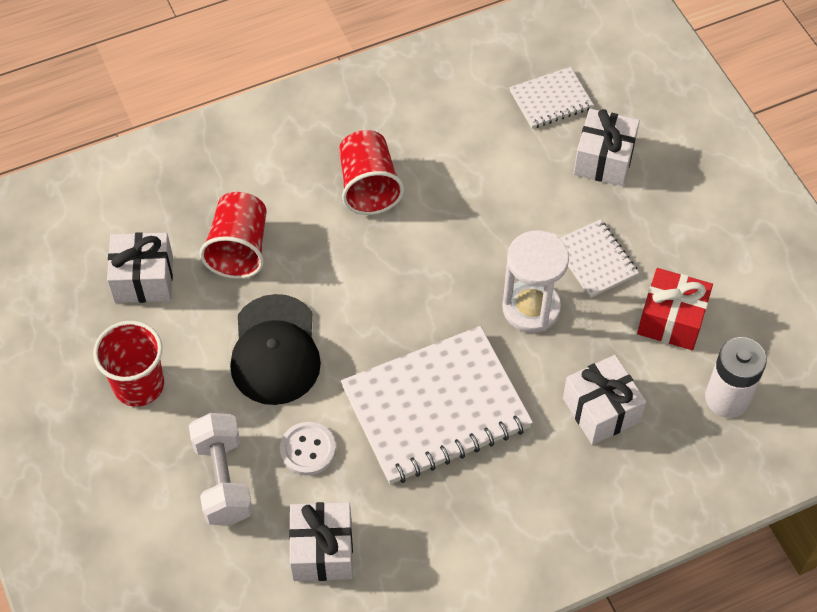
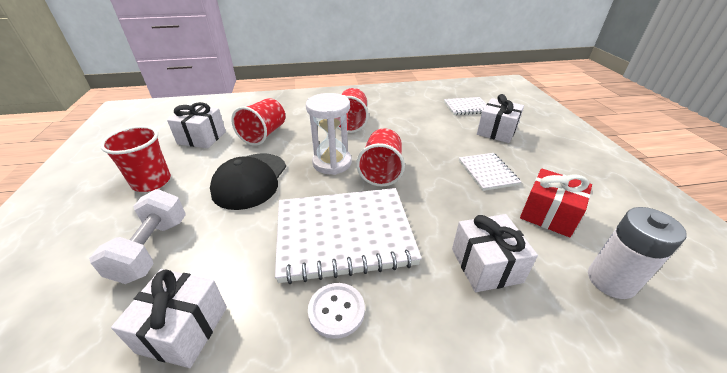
camera: 15 degrees right, 20 degrees down
(308, 449) = (230, 242): white button -> white button (336, 311)
(449, 290) = (381, 171): none -> red cup
(531, 308) = (436, 189): white hourglass -> white hourglass (332, 163)

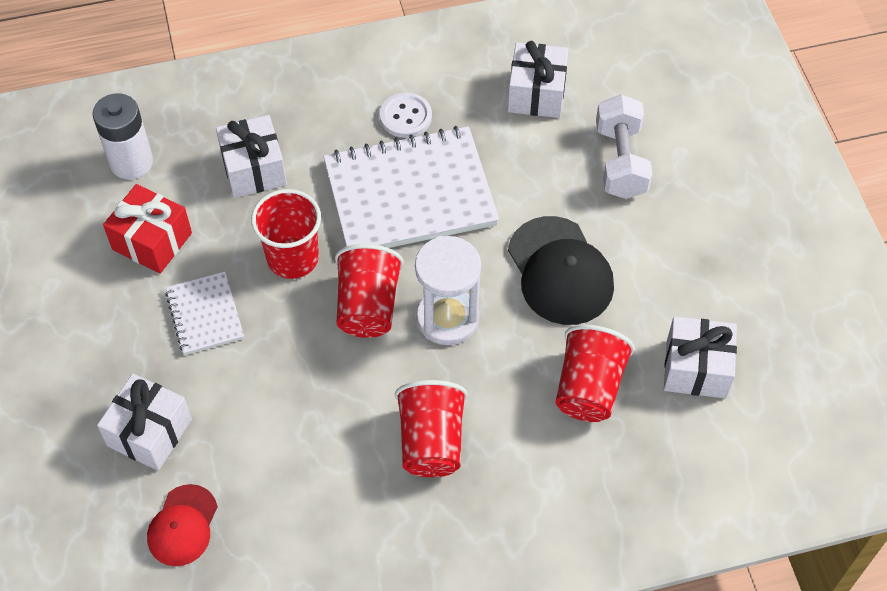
camera: 175 degrees right, 20 degrees up
(152, 182) = (700, 258): red cup -> red cup (293, 258)
(250, 180) = (560, 271): black cap -> black cap turned 150 degrees clockwise
(466, 107) = (182, 526): white notebook -> red cap

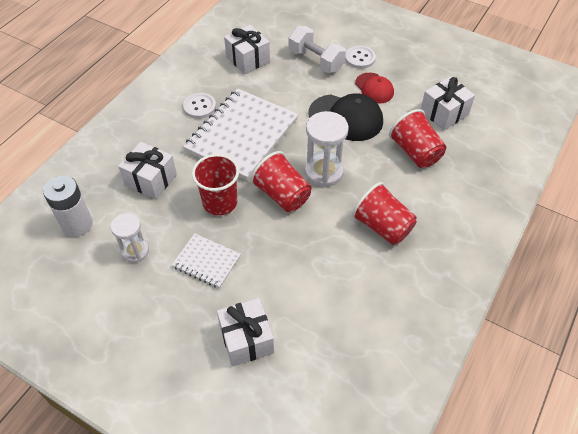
camera: 45 degrees left, 5 degrees down
(152, 241) = (135, 251): red gift -> white hourglass
(182, 526) = (319, 367): red cap -> red cap (374, 88)
(683, 202) = (360, 58): none -> white button

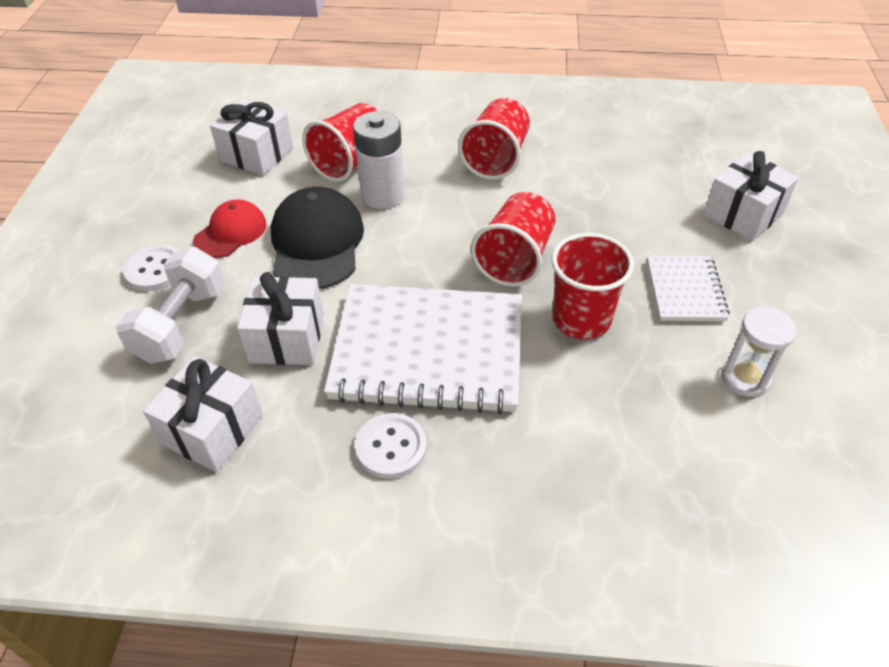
camera: 115 degrees left, 5 degrees down
(77, 224) = (777, 488): white battery -> white battery (383, 195)
(150, 180) = (609, 431): white gift -> white gift (287, 338)
(324, 172) = (443, 232): white hourglass -> none

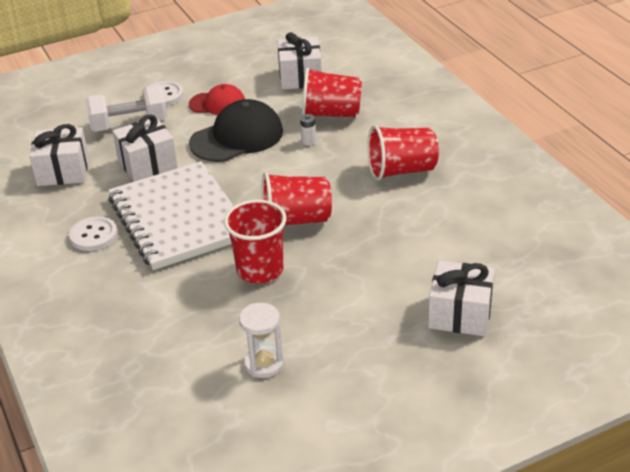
camera: 60 degrees right, 10 degrees down
(383, 195) = (308, 141): white battery -> white battery, size x0.42
(685, 291) = (334, 309): white notebook -> none

